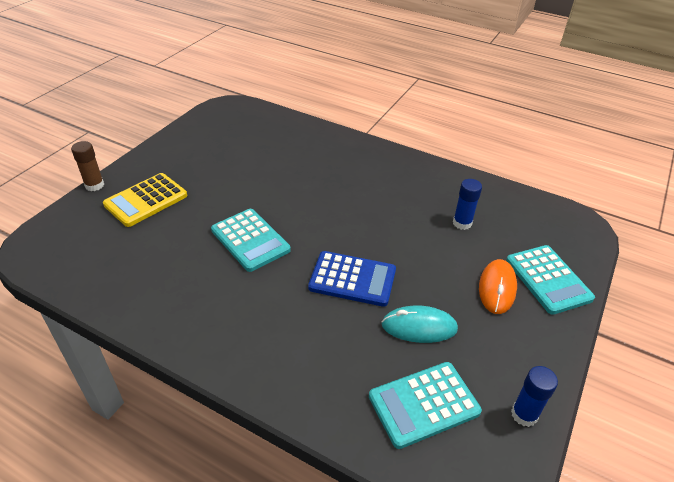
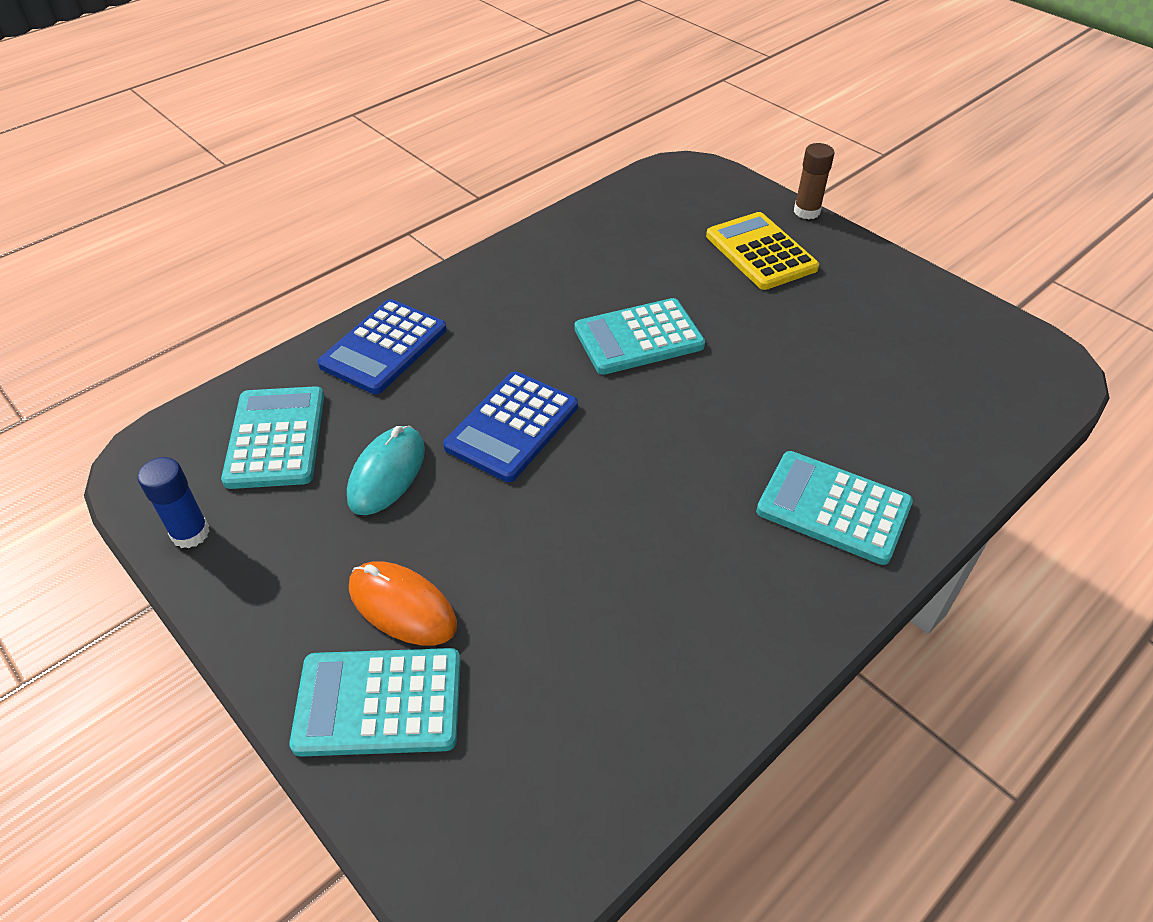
camera: 110 degrees right, 5 degrees up
(305, 375) = (384, 347): none -> blue calculator
(350, 160) = (833, 507): none -> turquoise calculator
(462, 223) = (582, 626): blue glue stick -> none

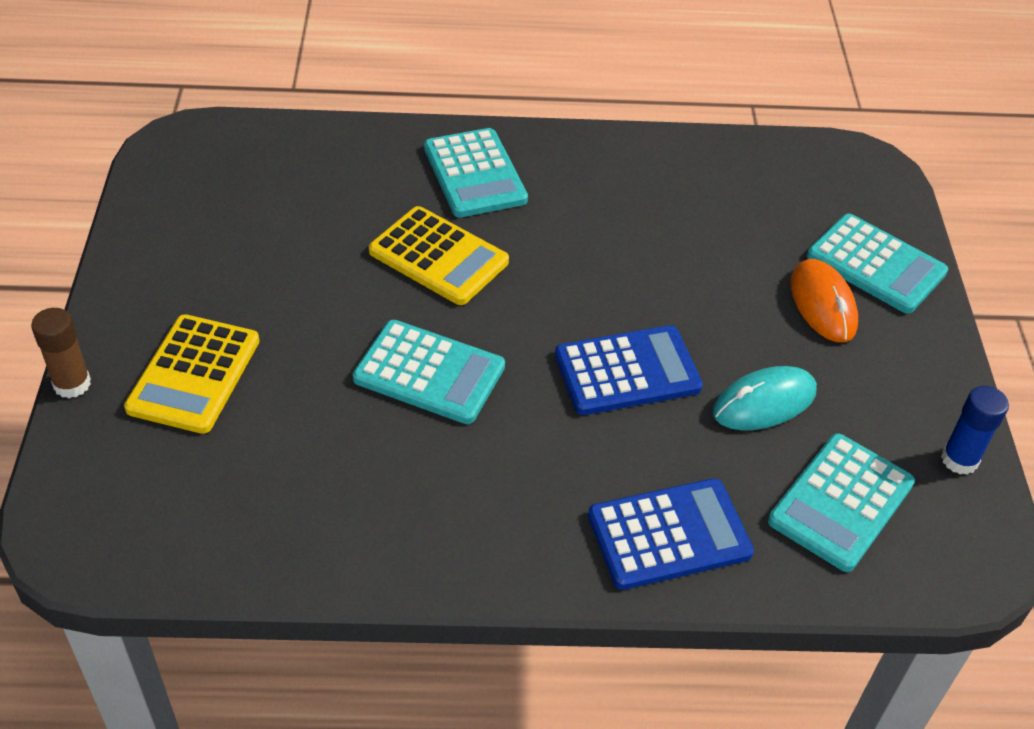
camera: 140 degrees left, 0 degrees up
(748, 414) = (438, 257): none -> yellow calculator

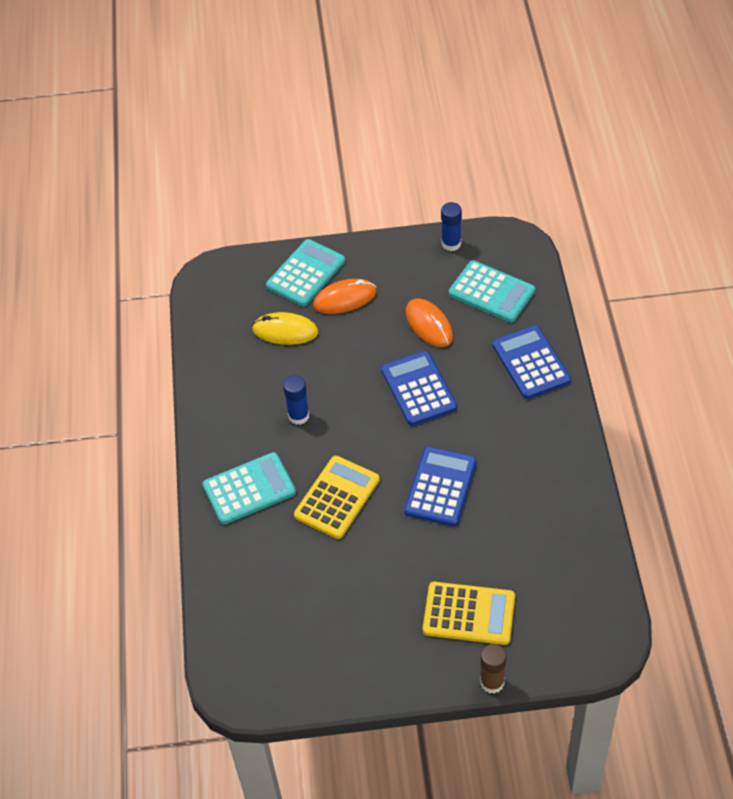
camera: 90 degrees left, 5 degrees up
(429, 373) = (440, 487): turquoise calculator -> blue calculator
(592, 231) = (298, 416): none -> blue glue stick
(756, 232) = (285, 331): none -> yellow mouse
(764, 402) = (429, 325): turquoise mouse -> orange mouse

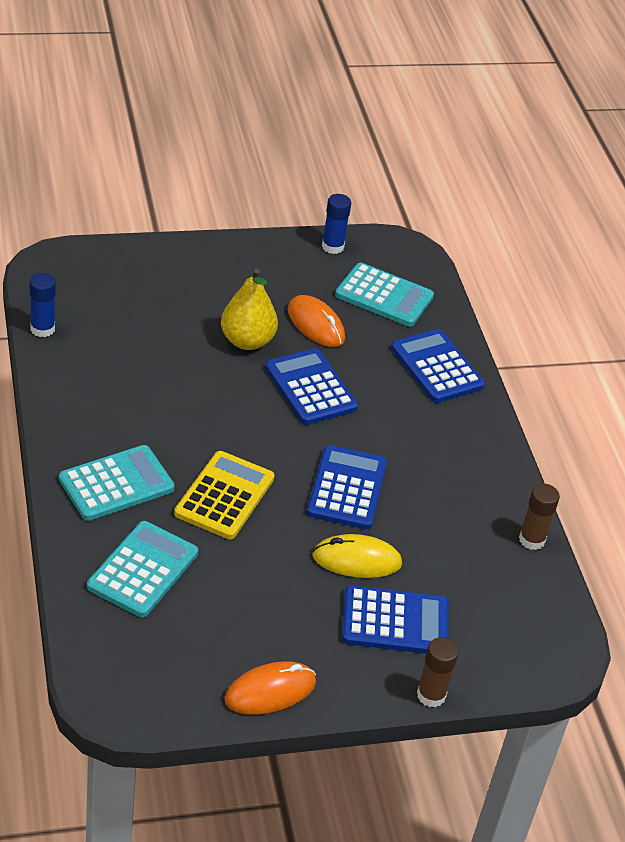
camera: 15 degrees left, 10 degrees down
(285, 331) = (147, 323): yellow mouse -> yellow mouse (357, 560)
(298, 416) = (170, 410): blue glue stick -> blue glue stick (42, 329)
(306, 274) = (167, 267): turquoise calculator -> turquoise calculator (143, 570)
(345, 299) = (215, 294): orange mouse -> orange mouse (270, 691)
(368, 345) = (247, 341): none -> yellow pear
(469, 614) = (395, 622): yellow calculator -> blue calculator
(595, 532) = (532, 540): none -> brown glue stick

